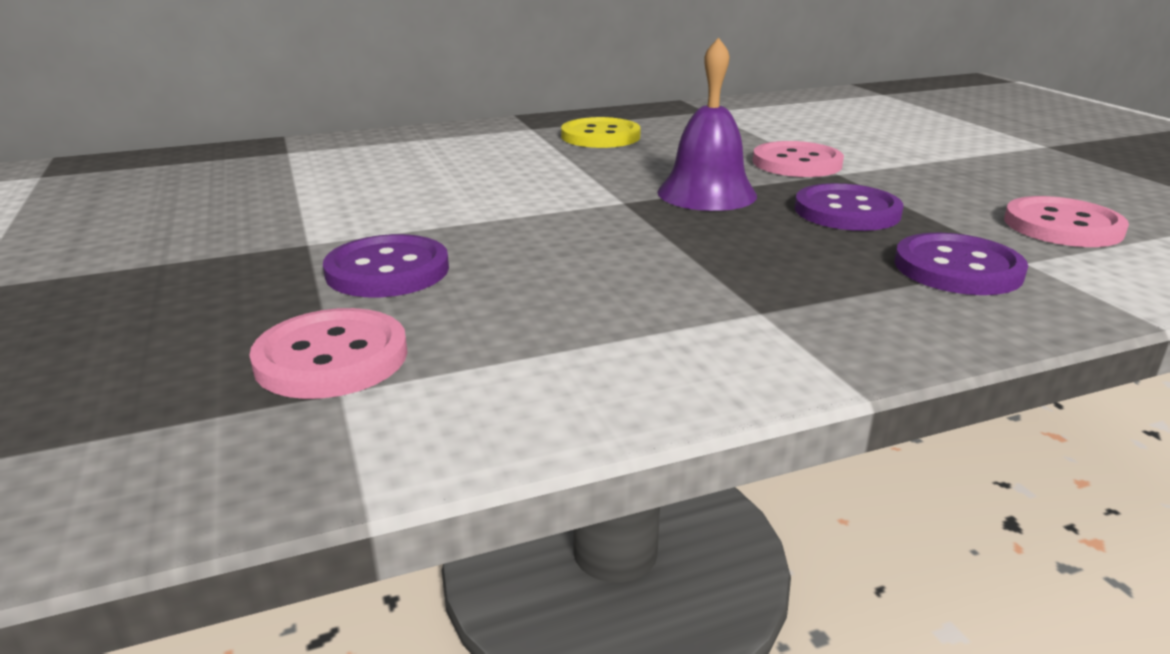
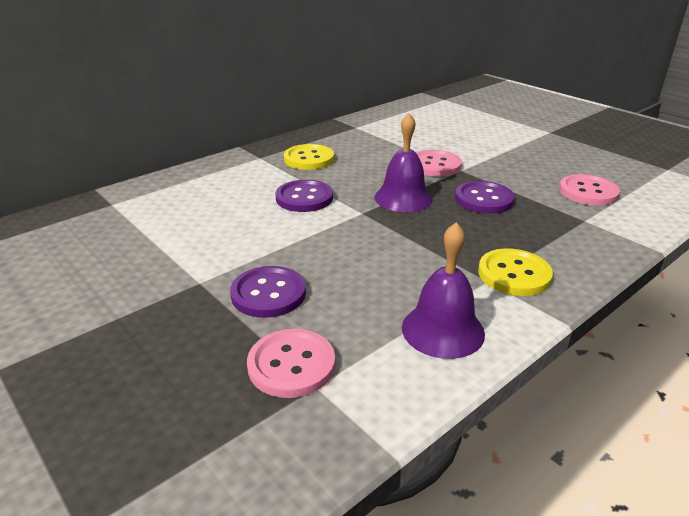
camera: 20 degrees left, 5 degrees up
(618, 361) = (443, 330): none -> purple bell
(818, 311) = (514, 274): none -> yellow button
(957, 268) = (558, 231): purple button -> purple button (304, 198)

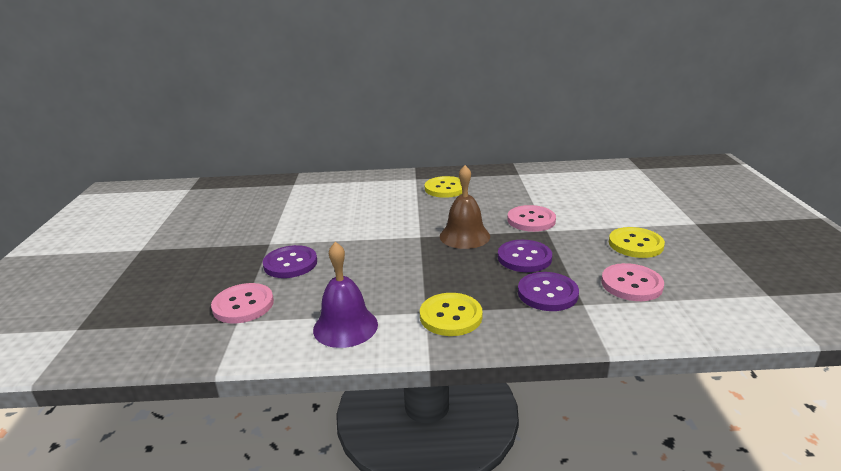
camera: 40 degrees right, 5 degrees down
(304, 198) = (399, 214): purple button -> purple button (547, 293)
(403, 198) = (464, 236): purple bell -> brown bell
(540, 160) = (635, 244): none -> yellow button

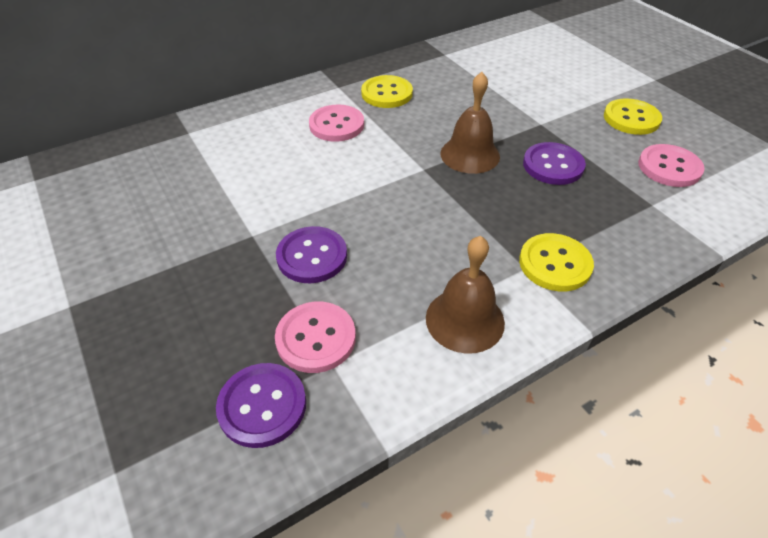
camera: 30 degrees left, 20 degrees up
(345, 326) = (465, 320): purple bell -> brown bell
(531, 220) = (515, 114): pink button -> pink button (336, 125)
(547, 293) = (613, 203): purple button -> purple button (262, 406)

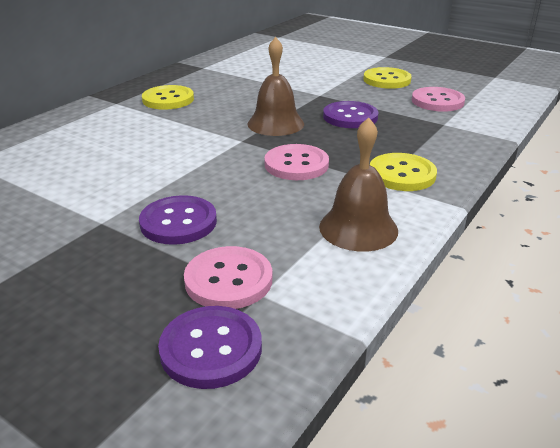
camera: 25 degrees left, 15 degrees down
(336, 125) = (134, 128): pink button -> pink button (296, 164)

